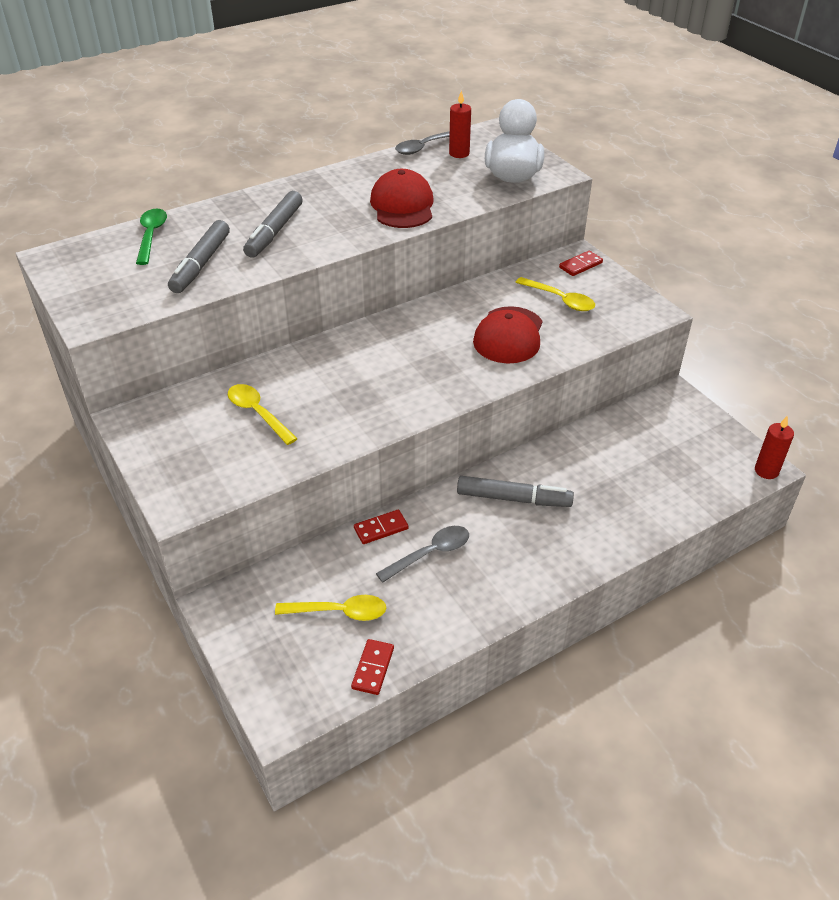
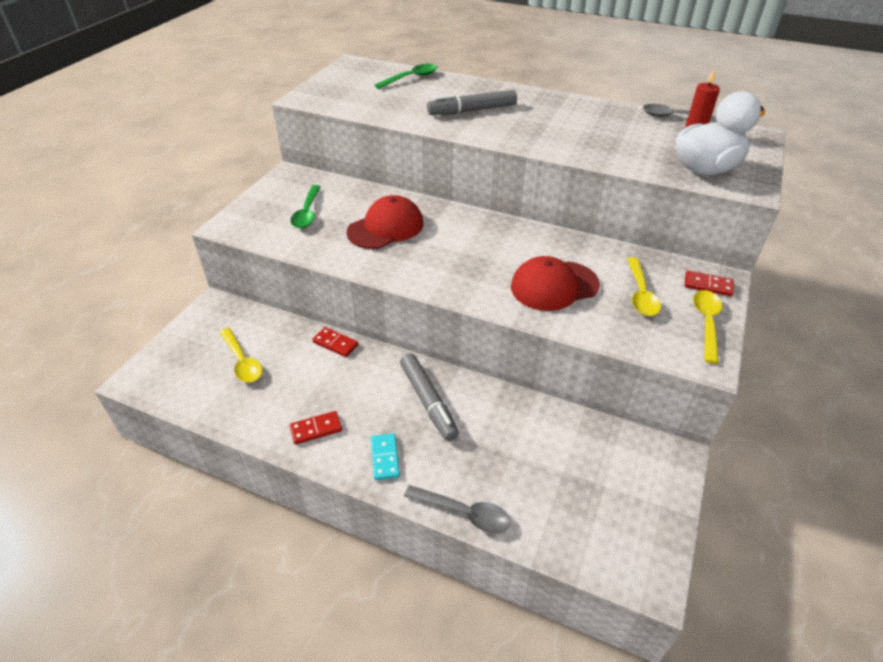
camera: 55 degrees right, 0 degrees up
(201, 264) = (402, 104): grey marker -> none
(227, 434) = (307, 213): none -> green spoon
(258, 413) = (338, 214): yellow spoon -> yellow spoon (706, 323)
(373, 668) = (201, 403): red domino -> red domino (316, 429)
(402, 205) = (579, 140): red cap -> red cap (386, 227)
(430, 554) = (330, 381): grey spoon -> grey spoon (463, 513)
(555, 556) = (385, 458): none -> turquoise domino
(766, 471) = (646, 584): red candle -> none

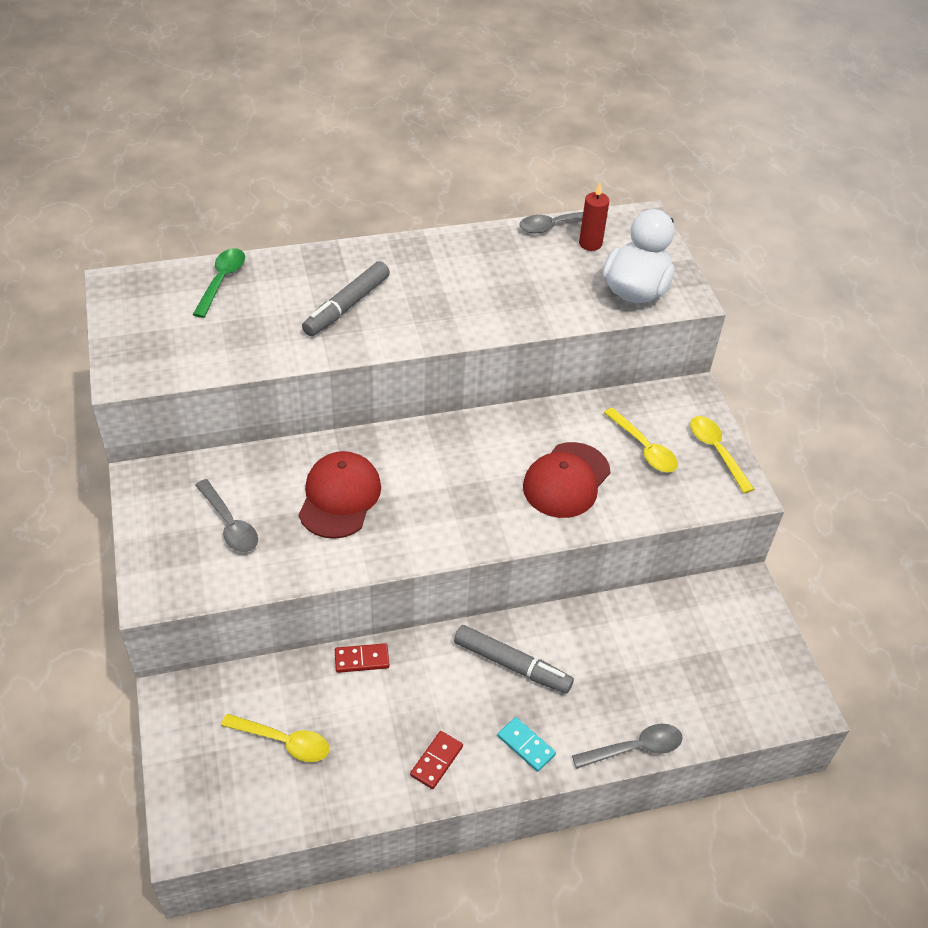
camera: 40 degrees left, 5 degrees up
(307, 213) = (229, 524): green spoon -> grey spoon
(708, 285) = (688, 407): red domino -> none

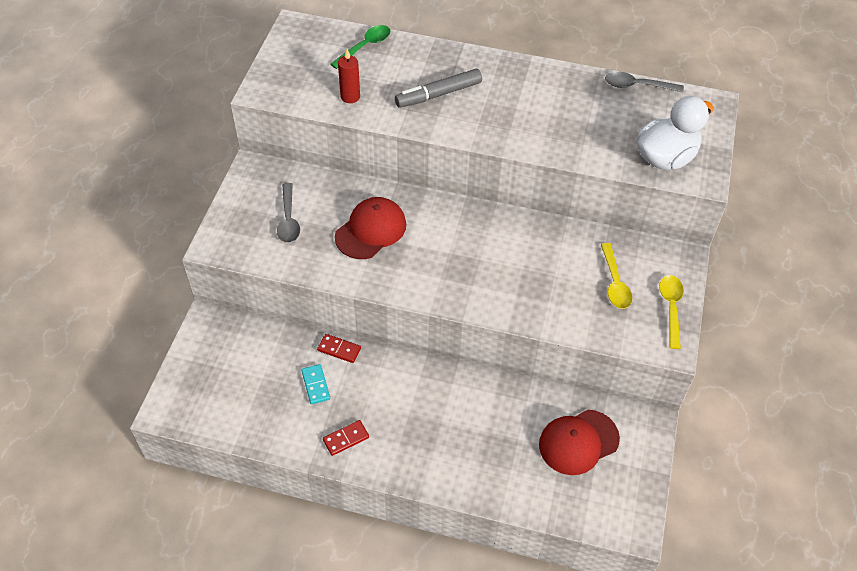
camera: 30 degrees right, 5 degrees up
(283, 741) = (257, 379): yellow spoon -> none
(511, 664) = (437, 398): grey marker -> none
(526, 745) = (412, 457): turquoise domino -> turquoise domino (315, 385)
(566, 480) = (538, 283): red cap -> red cap (578, 442)
(590, 244) = (654, 109): red candle -> red candle (350, 97)
(634, 748) = (486, 496): grey spoon -> none

